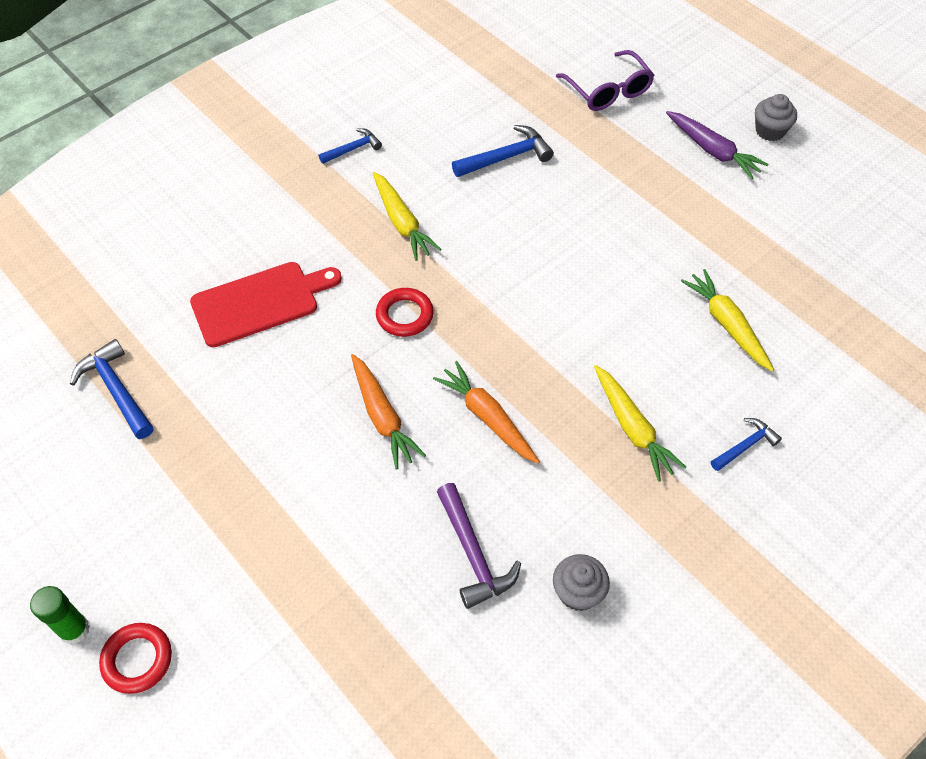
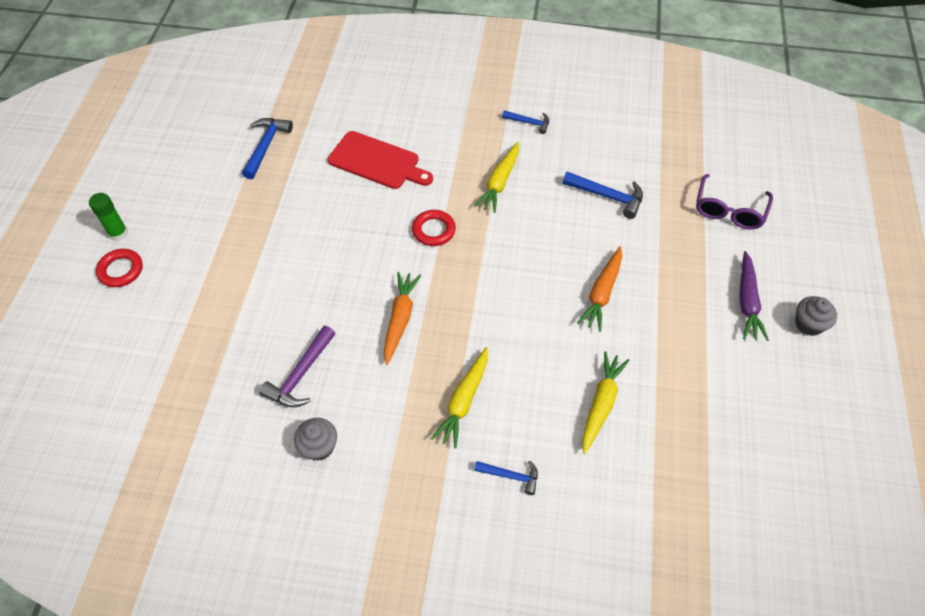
camera: 50 degrees right, 0 degrees up
(382, 417) = (354, 269): orange carrot -> orange carrot (602, 293)

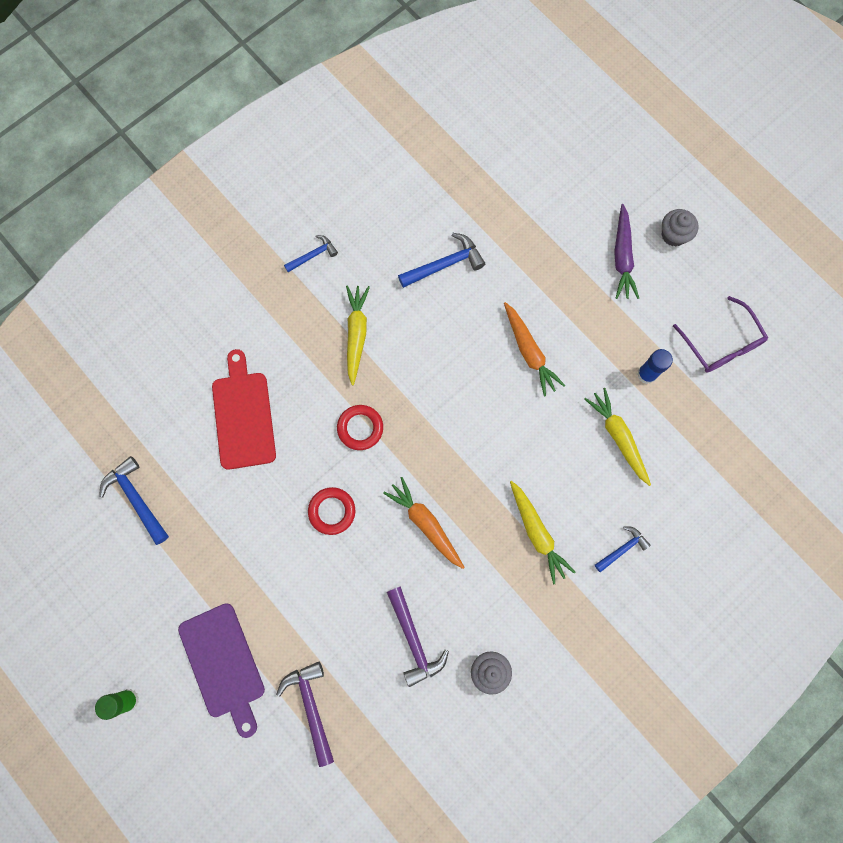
camera: 50 degrees left, 20 degrees up
(121, 270) = (175, 723): red ring -> red ring (332, 511)
(186, 269) = (223, 664): none -> purple cutting board
(194, 343) = (311, 707): none -> purple hammer
(377, 162) = (243, 416): red cutting board -> red cutting board turned 75 degrees counterclockwise
(499, 182) = (356, 334): yellow carrot -> yellow carrot turned 150 degrees counterclockwise
(675, 387) = (646, 374): none -> blue glue stick
(729, 210) = (536, 189): purple glasses -> purple glasses (721, 344)
(747, 301) = (622, 257): purple carrot -> purple carrot turned 45 degrees clockwise

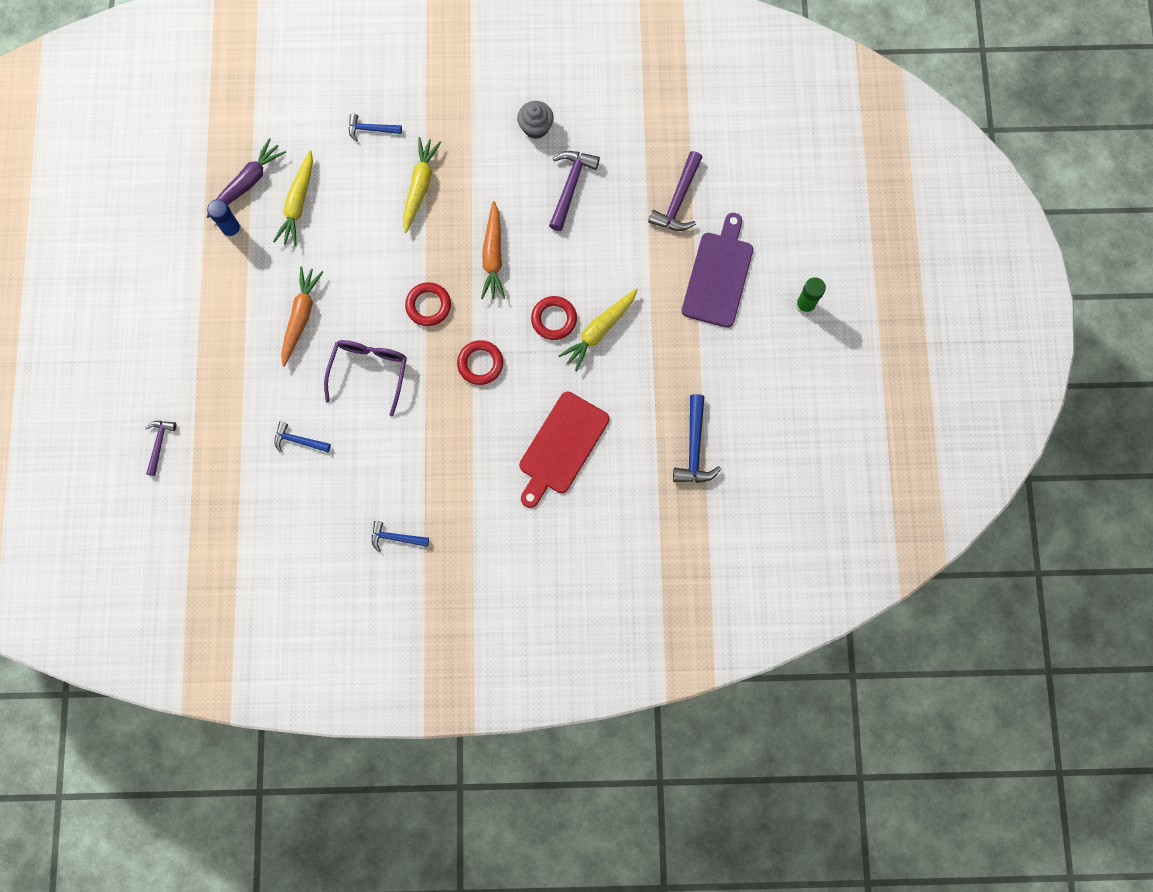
camera: 140 degrees left, 0 degrees up
(356, 334) = (419, 440): yellow carrot -> yellow carrot (599, 331)
(441, 440) = (428, 305): none -> red ring
(444, 264) = (299, 440): blue hammer -> blue hammer, size x0.63
(540, 185) = (159, 444): none -> purple hammer
(622, 257) = (158, 331): purple carrot -> purple carrot (247, 182)
(674, 235) = (100, 315): grey cupcake -> none
(721, 344) = (155, 206): purple glasses -> purple glasses (369, 371)

